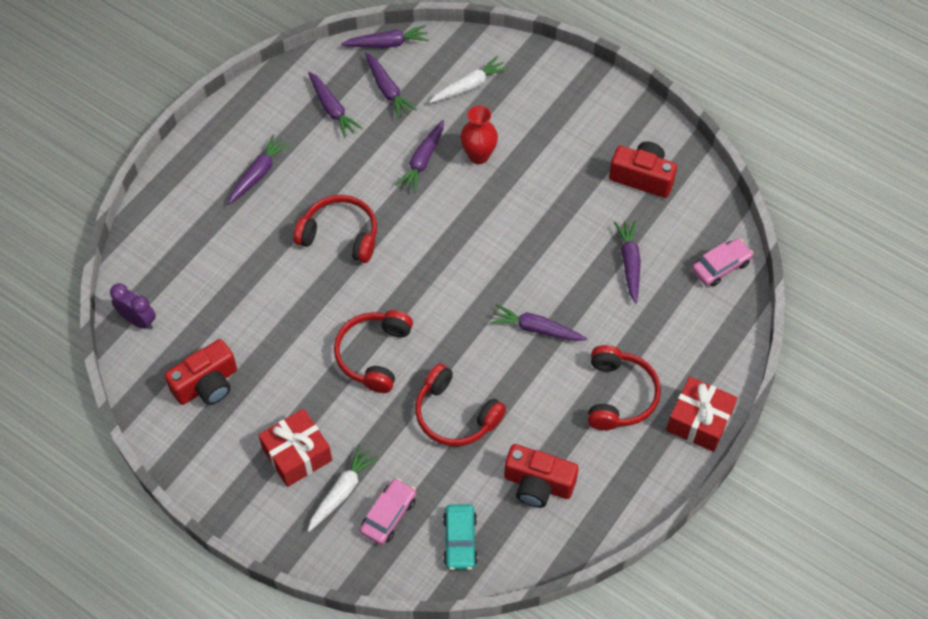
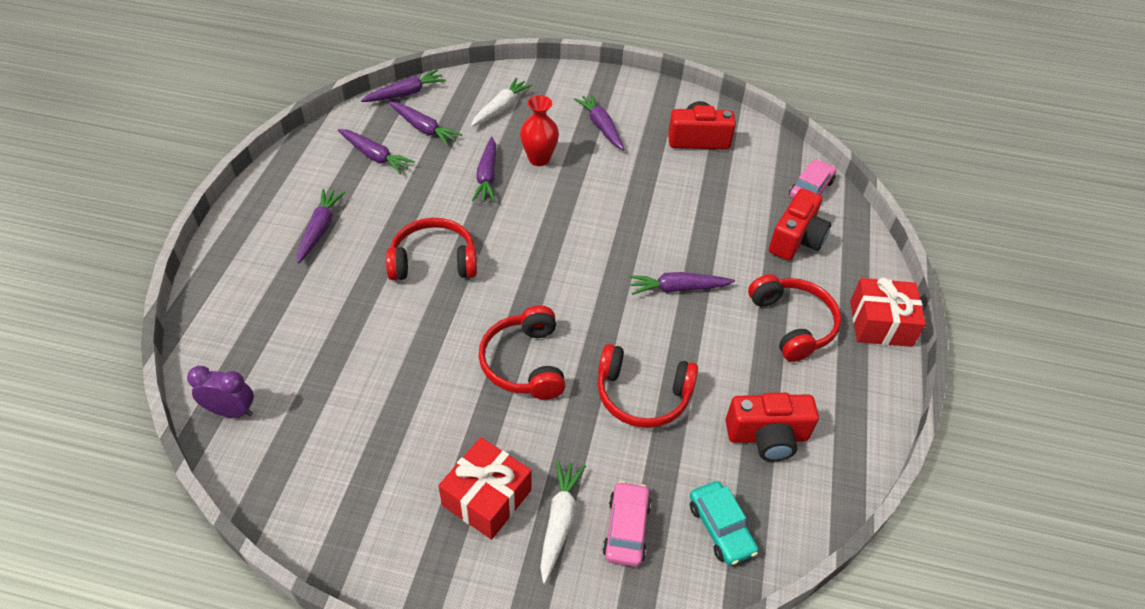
camera: 25 degrees left, 10 degrees down
(207, 384) = (344, 455): red camera -> red camera (796, 239)
(629, 263) = (730, 208): purple carrot -> purple carrot (601, 126)

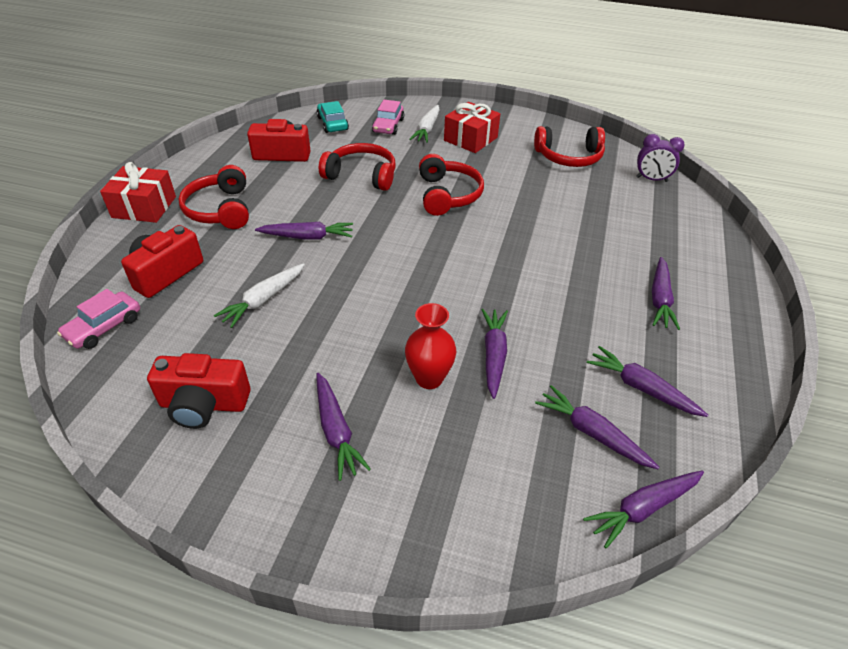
camera: 175 degrees left, 5 degrees down
(433, 261) = (535, 266): red headphones -> red headphones (569, 157)
(500, 108) = (485, 471): white carrot -> white carrot (263, 300)

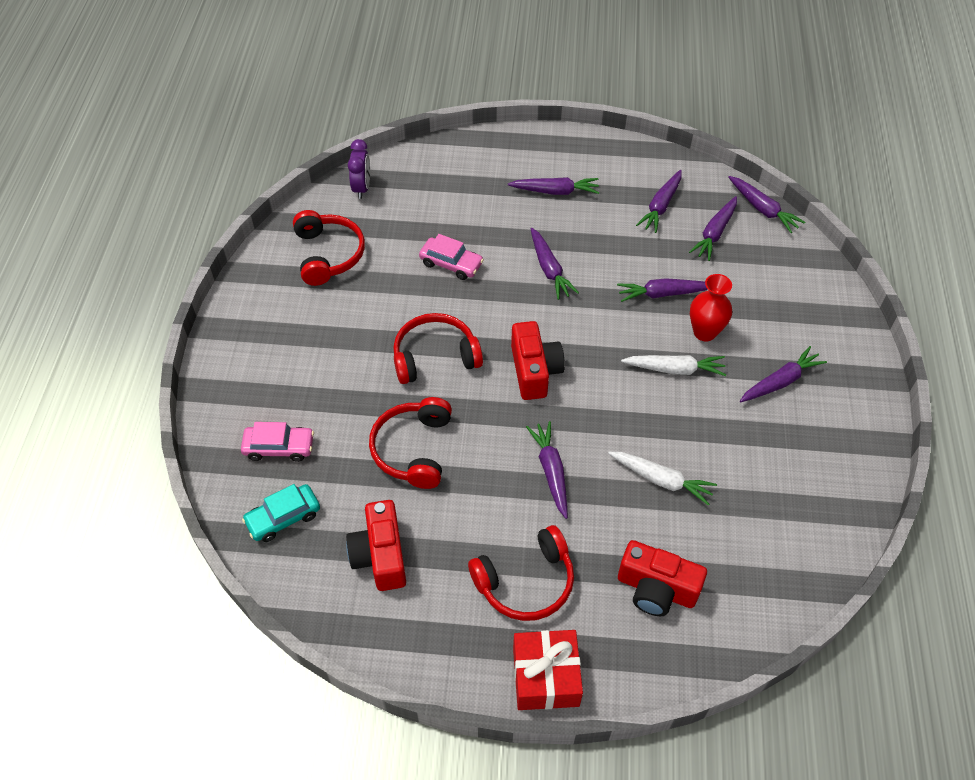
camera: 100 degrees left, 10 degrees up
(104, 327) = (751, 609): pink car -> pink car (451, 263)
(204, 404) = (798, 481): red camera -> red camera (534, 371)
(427, 129) = (283, 400): white carrot -> white carrot (674, 369)
(470, 139) = (301, 350): red gift -> none
(541, 275) = (549, 269): none -> purple carrot

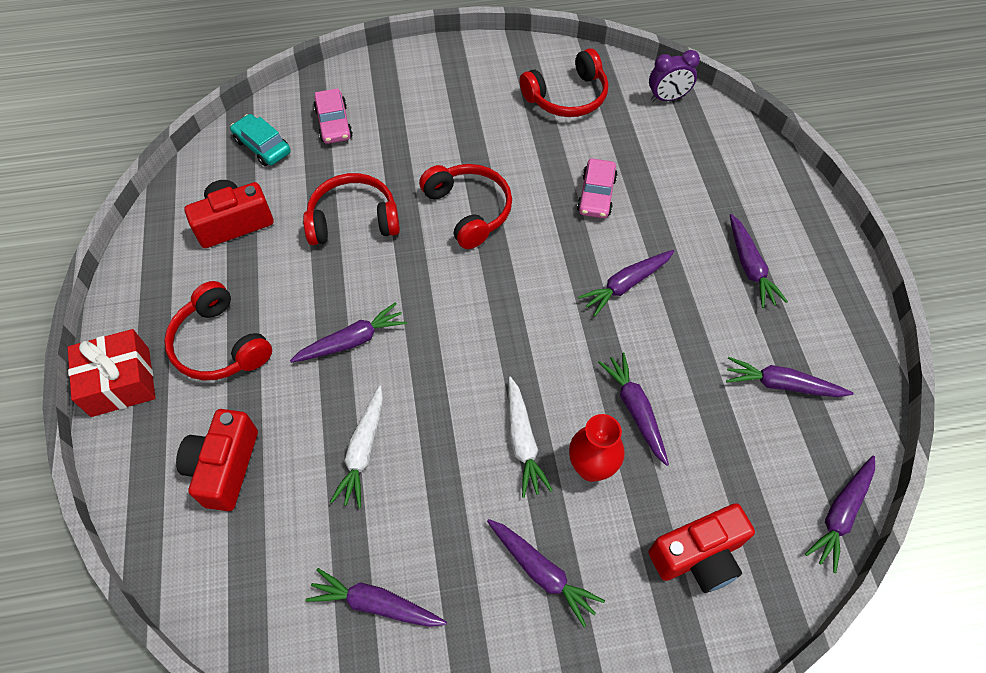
camera: 75 degrees right, 5 degrees up
(534, 371) = (477, 300): red camera -> red camera (698, 556)
(714, 233) = (765, 457): purple carrot -> purple carrot (376, 604)

